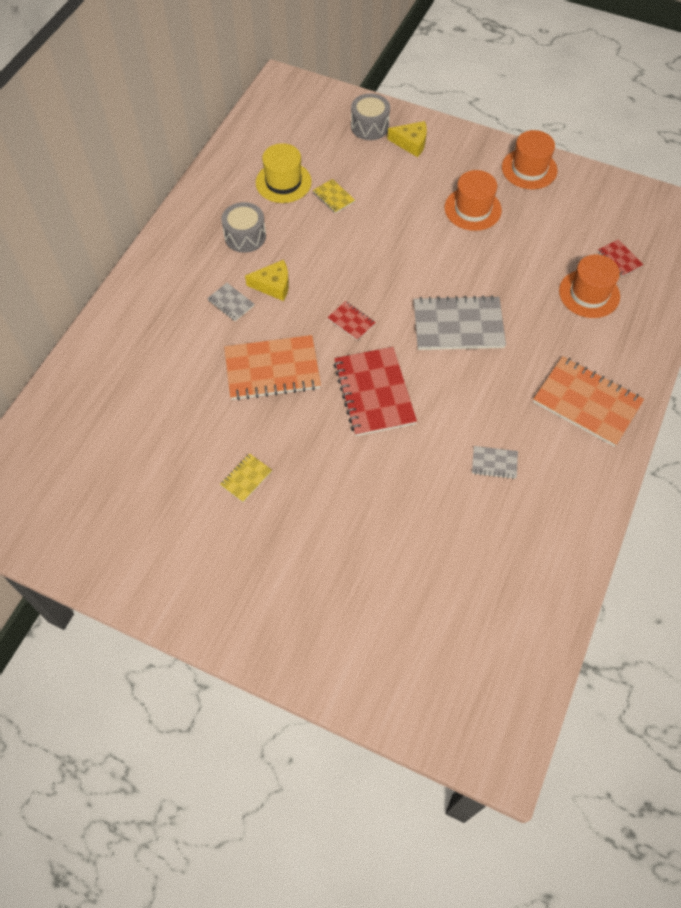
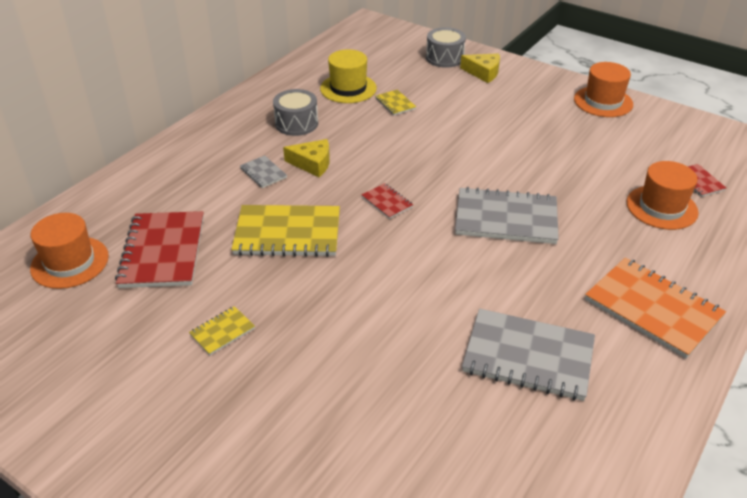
camera: 10 degrees right, 20 degrees down
(272, 369) = (287, 233): orange notebook -> yellow notebook
(374, 393) = (396, 268): red notebook -> red notebook (163, 251)
(472, 209) = (538, 126): orange hat -> orange hat (70, 262)
(494, 463) = (528, 356): grey notebook -> grey notebook, size x2.14

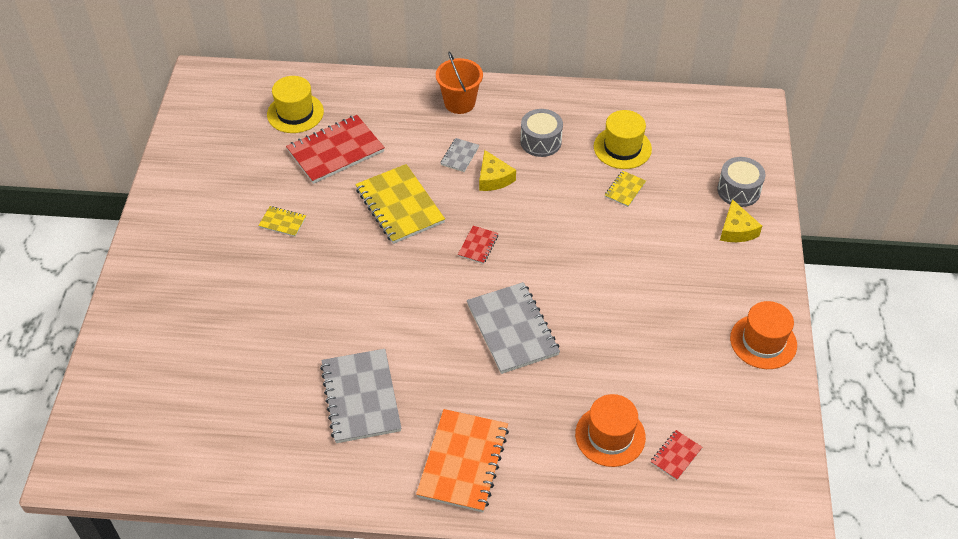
camera: 60 degrees right, 10 degrees up
(70, 262) = (295, 113): orange hat -> yellow hat
(196, 149) = (459, 103): none -> orange bucket

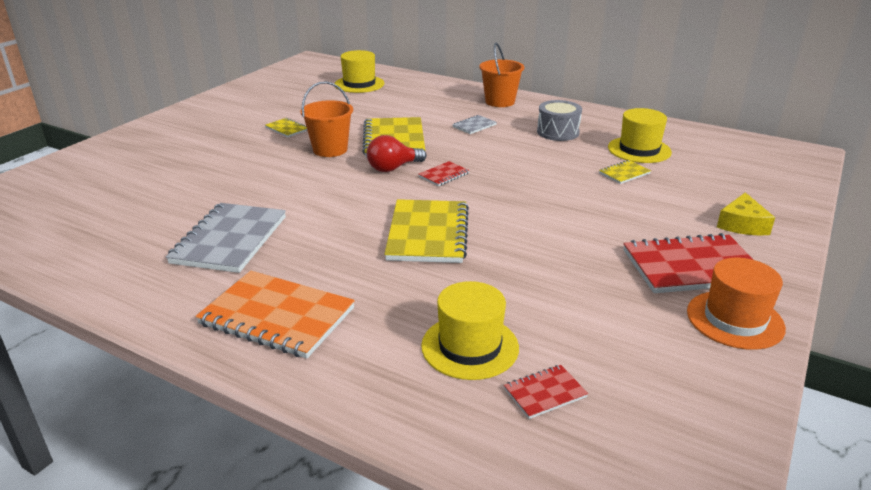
camera: 25 degrees right, 20 degrees down
(335, 151) = (370, 105): red notebook -> red notebook (692, 267)
(351, 242) = (330, 150): none -> orange bucket
(428, 251) = (393, 168): none -> red light bulb
(463, 462) = (277, 316): orange notebook -> orange notebook turned 75 degrees clockwise
(493, 178) = (495, 142): yellow cheese -> none
(512, 329) = (427, 234): grey notebook -> yellow notebook
(610, 436) = (470, 346): orange hat -> yellow hat
(738, 190) = (758, 199): grey drum -> none

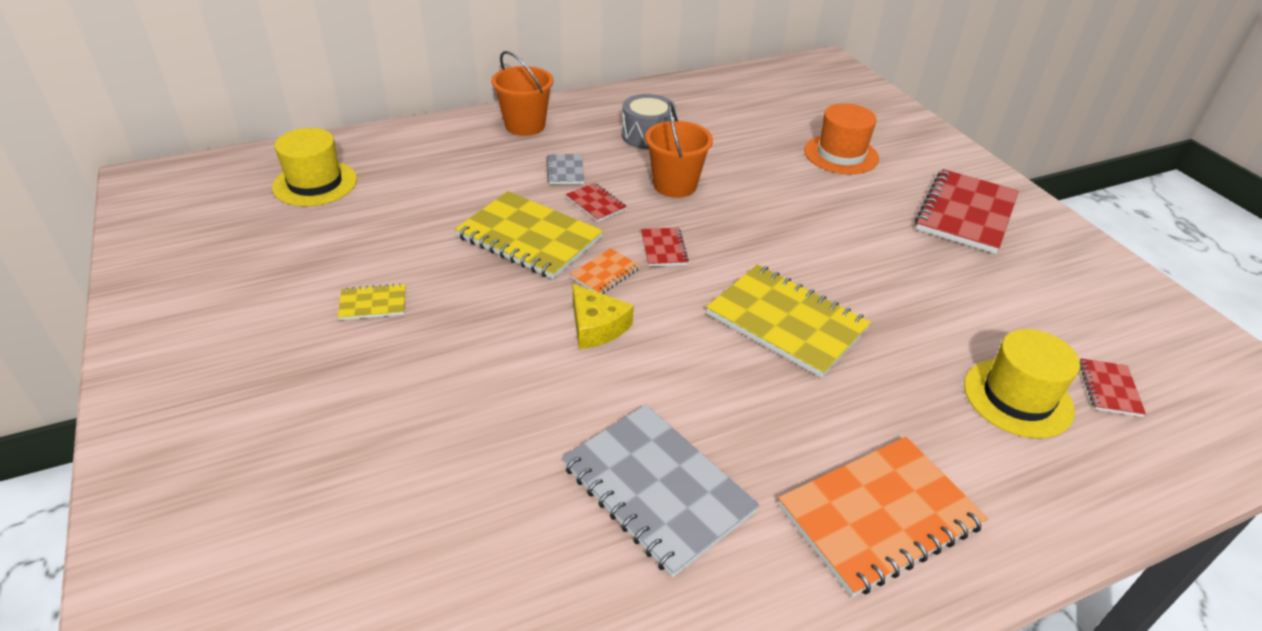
camera: 55 degrees left, 10 degrees up
(330, 150) = (492, 296): orange bucket -> orange bucket (675, 185)
(393, 168) = (605, 273): red light bulb -> orange notebook
(456, 144) = (596, 204): none -> red notebook
(624, 173) = (776, 152): yellow notebook -> none
(639, 150) = (738, 120): yellow hat -> none
(735, 319) = (1054, 239): orange hat -> orange hat (841, 154)
(742, 224) = (918, 154): yellow cheese -> yellow cheese (596, 326)

